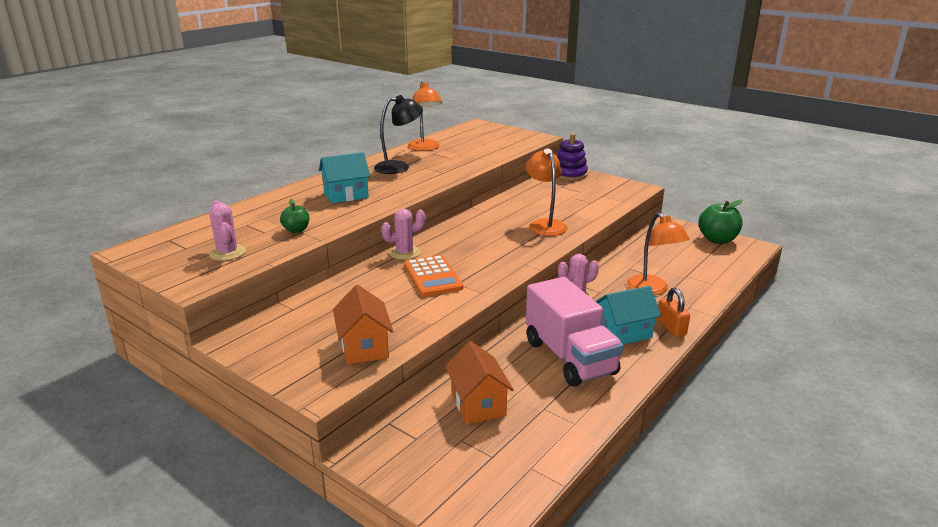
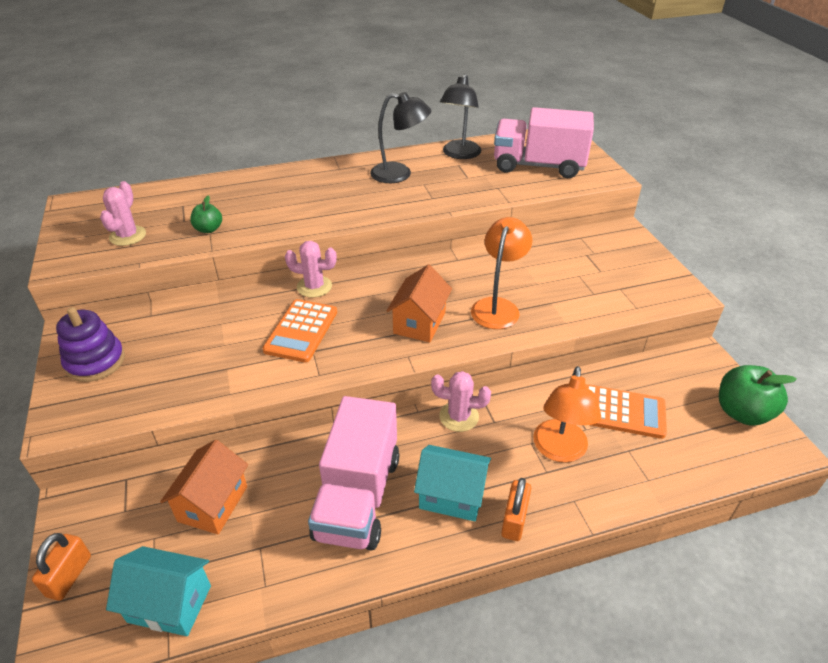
camera: 35 degrees right, 15 degrees up
(346, 195) = (304, 198): turquoise house -> turquoise house (169, 603)
(364, 347) = (146, 392): orange house -> orange house (419, 323)
(425, 148) = (459, 154): orange lamp -> black lamp
(427, 489) = (69, 576): none -> orange padlock
(487, 142) = (538, 166): none -> pink truck
(570, 174) = (620, 239): purple stacking toy -> purple stacking toy (95, 362)
(660, 261) = (621, 412): none -> orange calculator

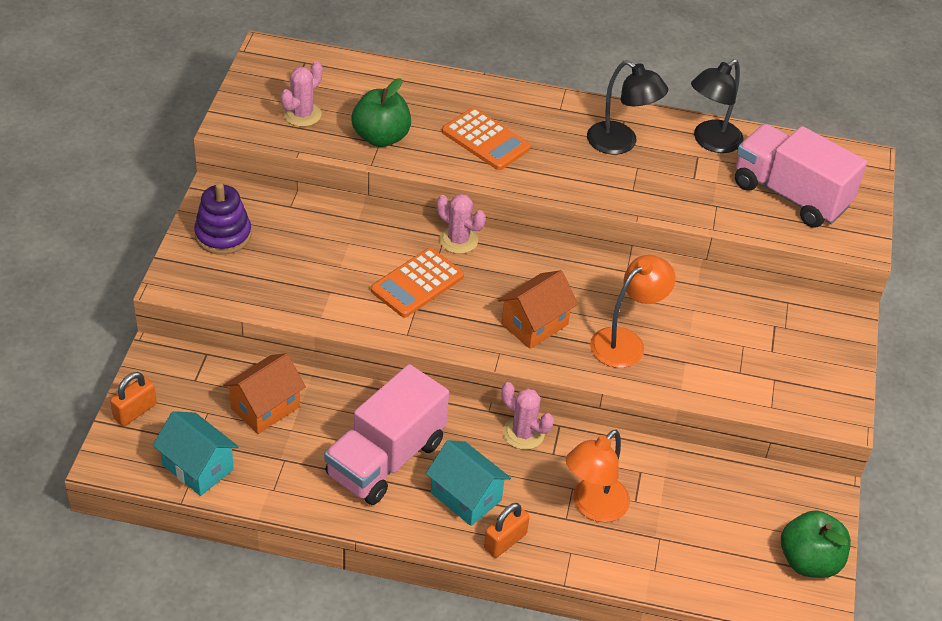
camera: 25 degrees right, 5 degrees up
(209, 229) = (381, 137): green apple -> green apple, size x1.77
(621, 412) = (685, 502): orange calculator -> orange calculator (486, 140)

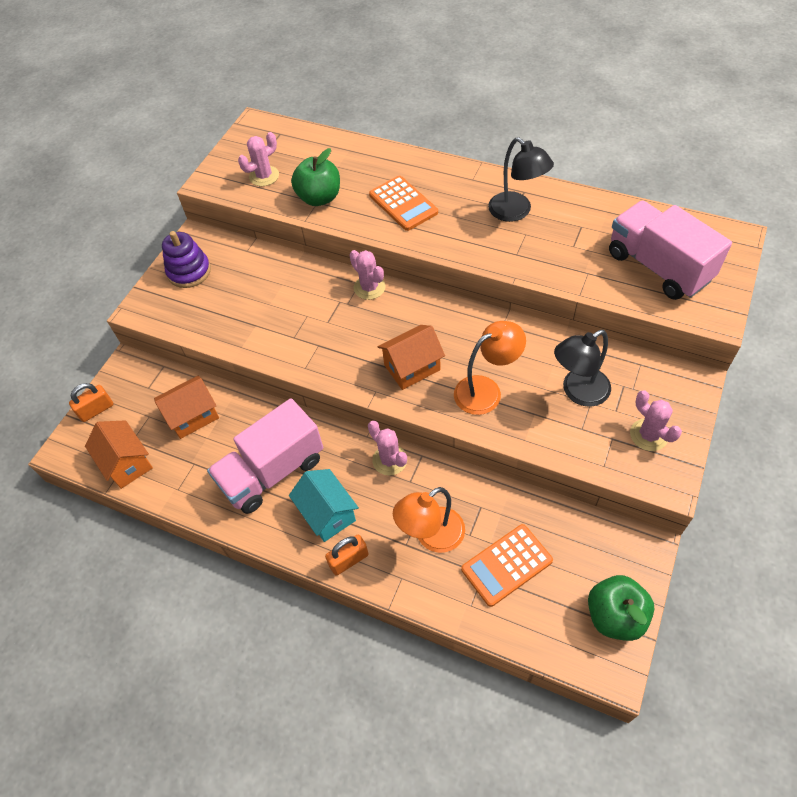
camera: 20 degrees right, 10 degrees up
(198, 467) = (127, 463): turquoise house -> orange house
(417, 283) = (326, 323): orange calculator -> orange calculator (507, 565)
(710, 142) = (596, 214): black lamp -> black lamp (578, 392)
(811, 372) = (649, 435): none -> pink cactus

